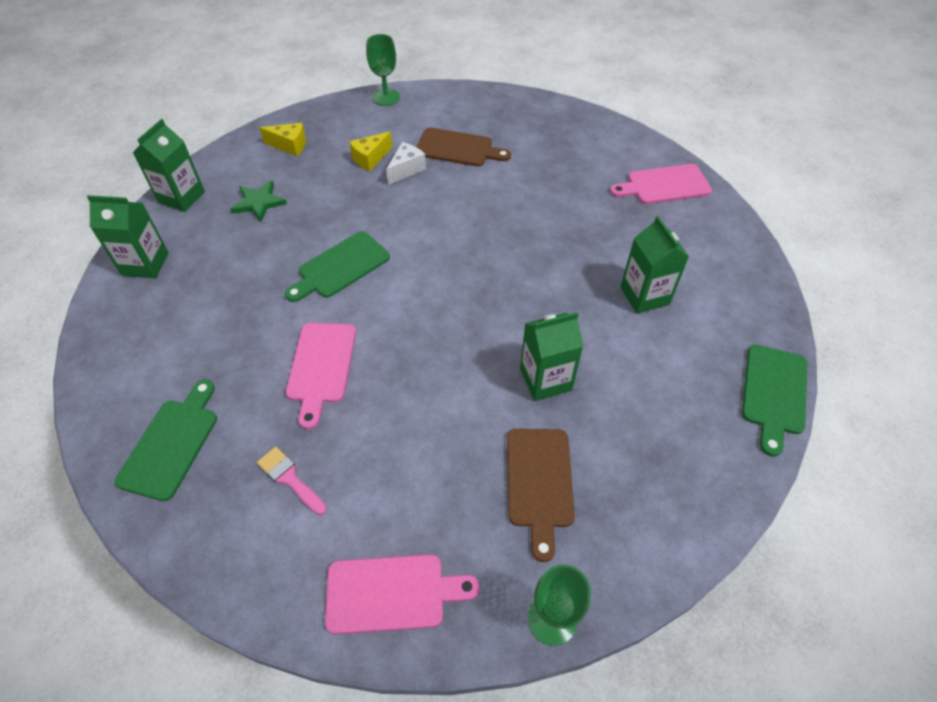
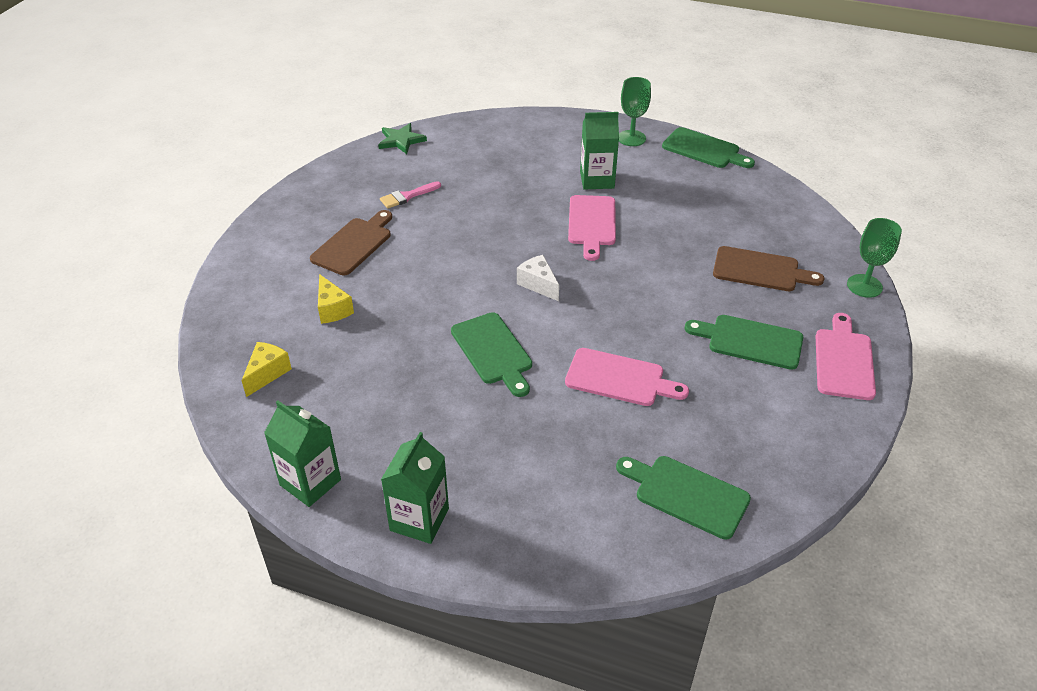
camera: 75 degrees left, 10 degrees down
(259, 203) = (359, 409): green star -> green star (401, 140)
(290, 478) = (737, 410): pink brush -> pink brush (407, 196)
(386, 97) = (226, 282): green goblet -> green goblet (631, 138)
(403, 482) = (750, 341): none -> green cutting board
(406, 169) = (367, 285): white cheese -> white cheese (538, 284)
(545, 379) = (667, 248): green carton -> none
(664, 185) = (475, 138): pink cutting board -> pink cutting board (592, 223)

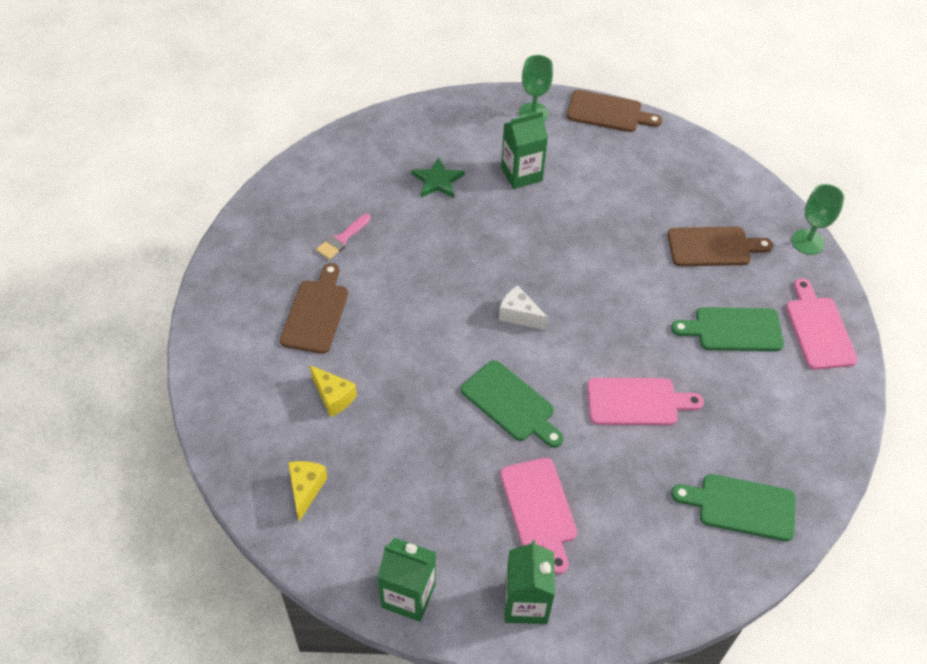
camera: 20 degrees left, 10 degrees up
(401, 140) = (301, 168): green star -> green star (438, 181)
(592, 223) = (539, 229): pink cutting board -> pink cutting board (539, 508)
(704, 149) = (608, 112): green cutting board -> brown cutting board

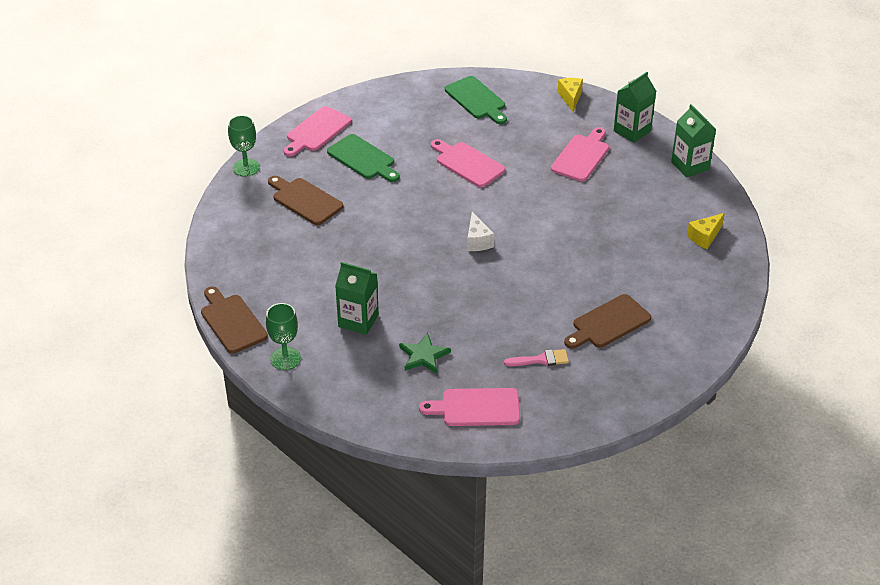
camera: 135 degrees left, 10 degrees down
(333, 397) = (644, 270): yellow cheese -> yellow cheese (570, 98)
(352, 169) = (476, 408): none -> pink cutting board
(511, 403) = (540, 204): green cutting board -> none

